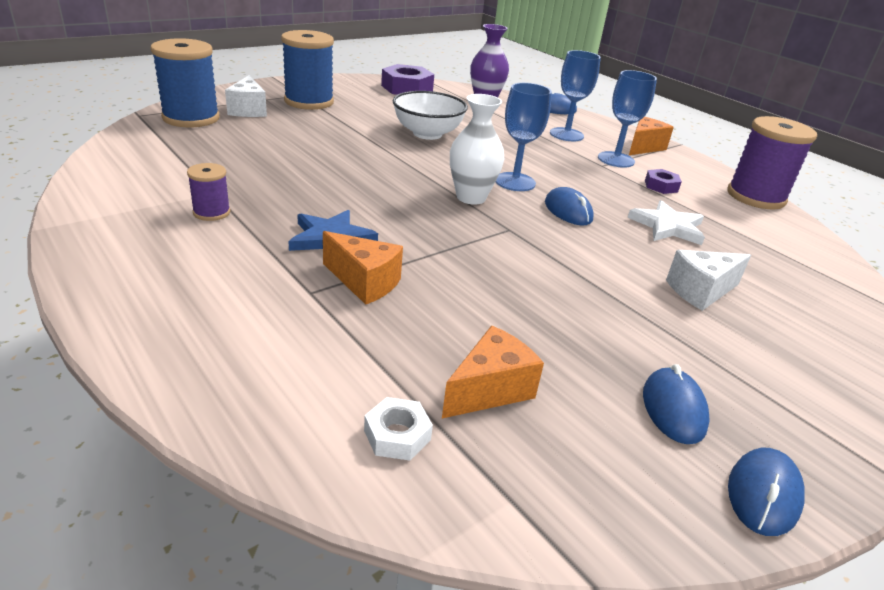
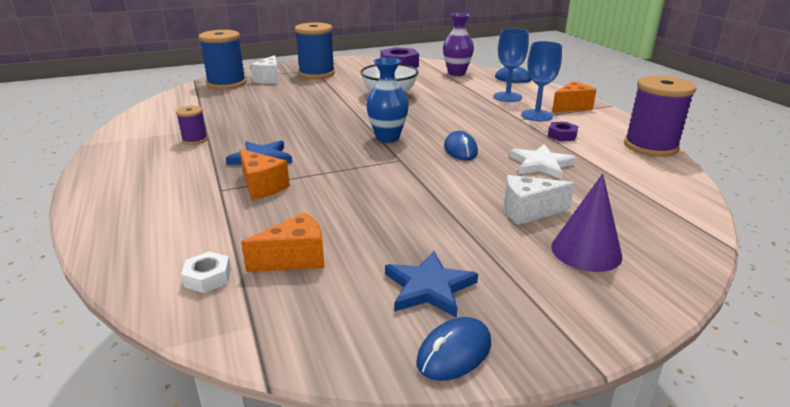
camera: 20 degrees right, 5 degrees down
(471, 197) = (387, 138): white vase -> blue vase
(515, 182) = (433, 128): blue goblet -> none
(673, 409) = (429, 287): blue mouse -> blue star
(792, 338) = (586, 251): none -> purple cone

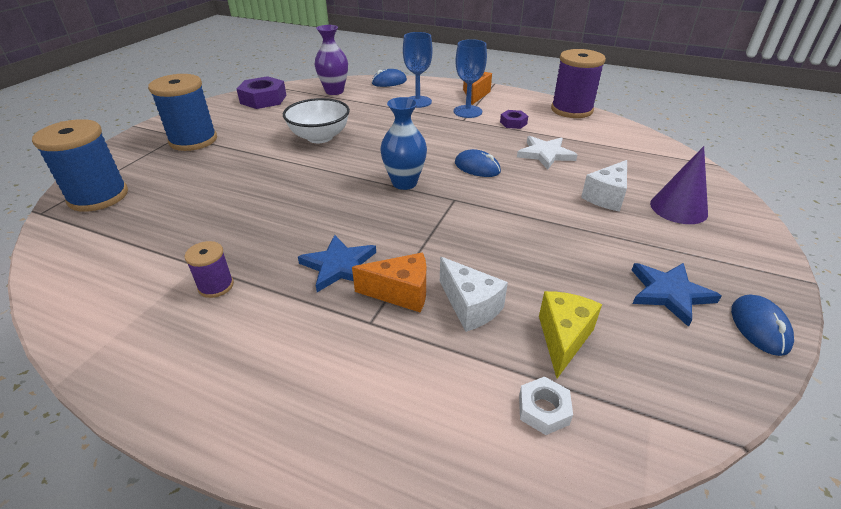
camera: 45 degrees left, 10 degrees up
(269, 79) = (146, 168): white cheese -> white cheese (470, 306)
(295, 259) = (563, 338): orange cheese -> yellow cheese

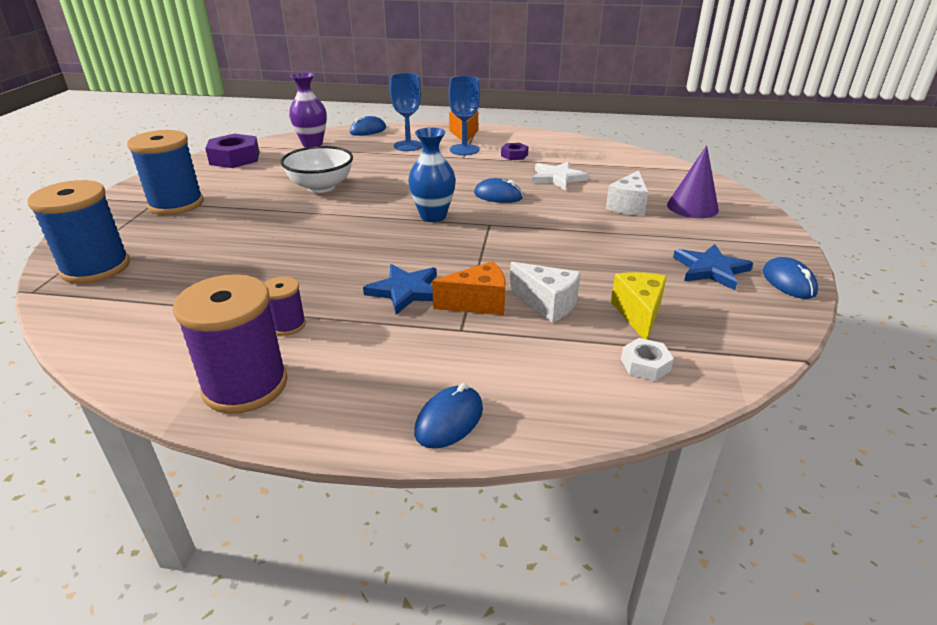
camera: 15 degrees left, 5 degrees down
(306, 436) = (449, 420): none -> blue mouse
(571, 110) = (564, 139): purple spool -> purple spool (245, 385)

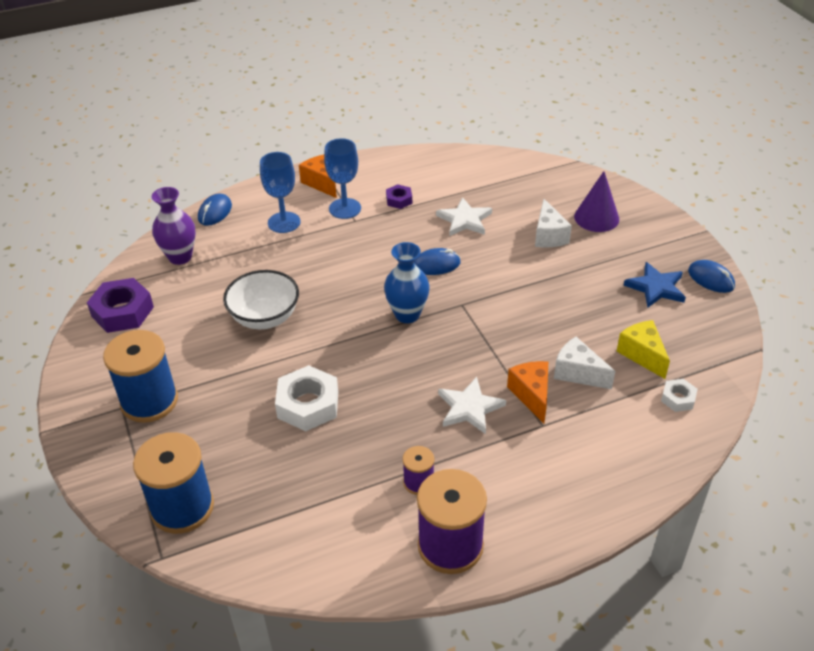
camera: 30 degrees left, 10 degrees up
(276, 242) = (308, 405): none -> white nut
(406, 291) = (469, 408): blue star -> white star
(449, 420) = (603, 501): blue mouse -> none
(478, 303) = (531, 395): orange cheese -> orange cheese turned 60 degrees counterclockwise
(547, 304) = (578, 373): white cheese -> white cheese turned 150 degrees counterclockwise

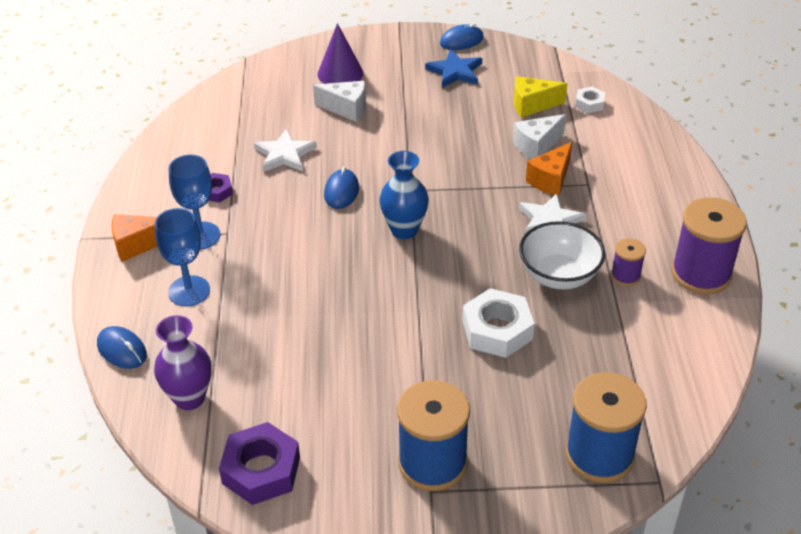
camera: 70 degrees left, 0 degrees up
(265, 317) = (347, 339): white bowl -> white bowl (559, 276)
(531, 395) = (550, 180): orange cheese -> orange cheese turned 60 degrees counterclockwise

